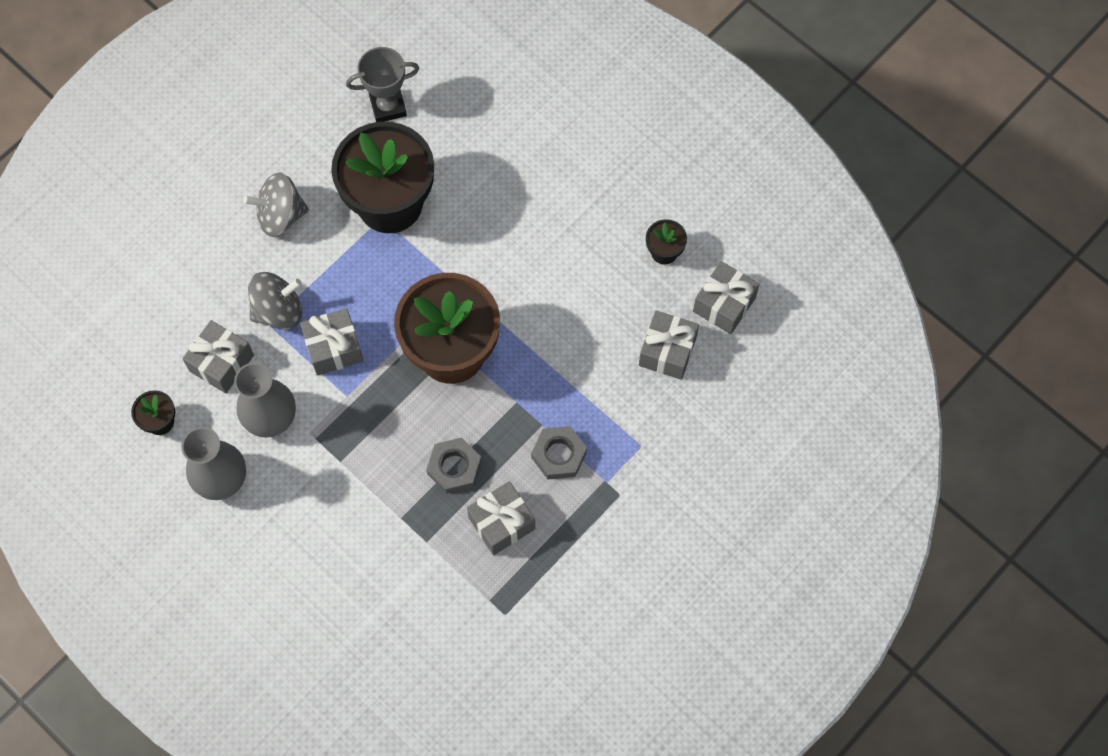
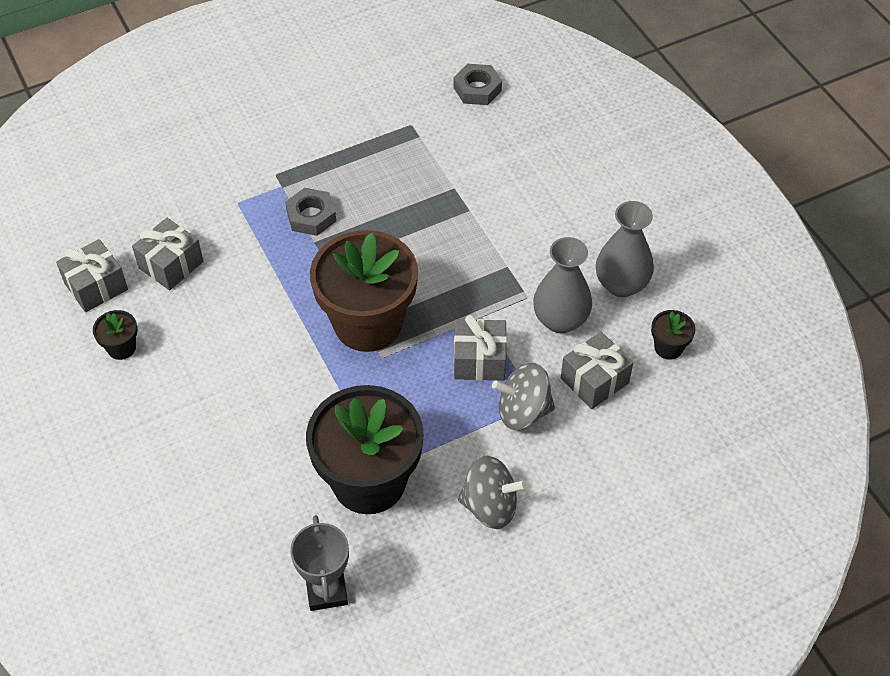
camera: 160 degrees left, 15 degrees down
(388, 106) = (326, 591): grey trophy -> grey trophy turned 75 degrees clockwise
(454, 467) = (407, 233): grey nut -> grey nut (477, 89)
(501, 523) = (384, 183): grey gift -> none

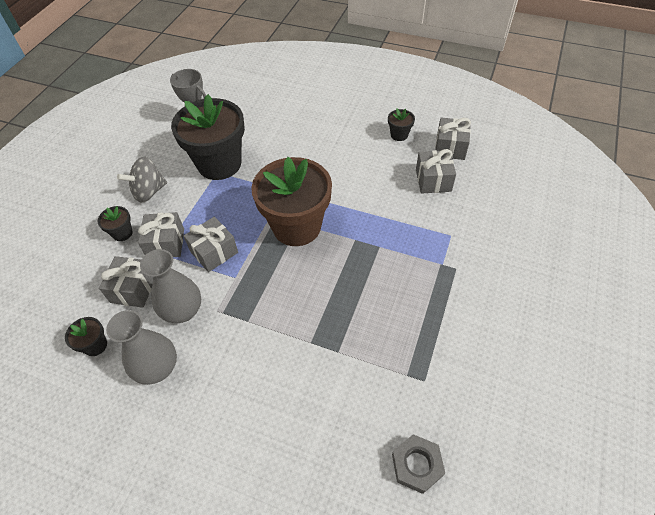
camera: 140 degrees right, 0 degrees up
(311, 216) = (401, 260): grey nut -> none
(523, 411) = (166, 243): grey spinning top -> grey gift
(563, 465) = (122, 233): none -> black flower pot

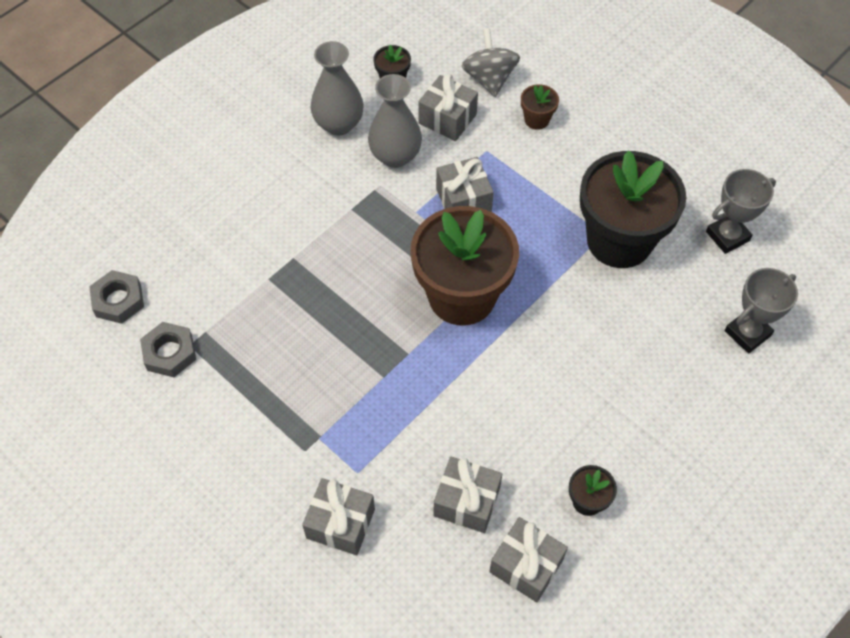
camera: 110 degrees right, 5 degrees up
(122, 233) = (536, 119): black flower pot -> brown flower pot
(149, 192) = (597, 155): grey spinning top -> grey spinning top (489, 79)
(166, 243) = (500, 157): grey gift -> grey gift (340, 523)
(263, 101) = (747, 333): none -> grey trophy
(439, 392) = (169, 353): none -> grey nut

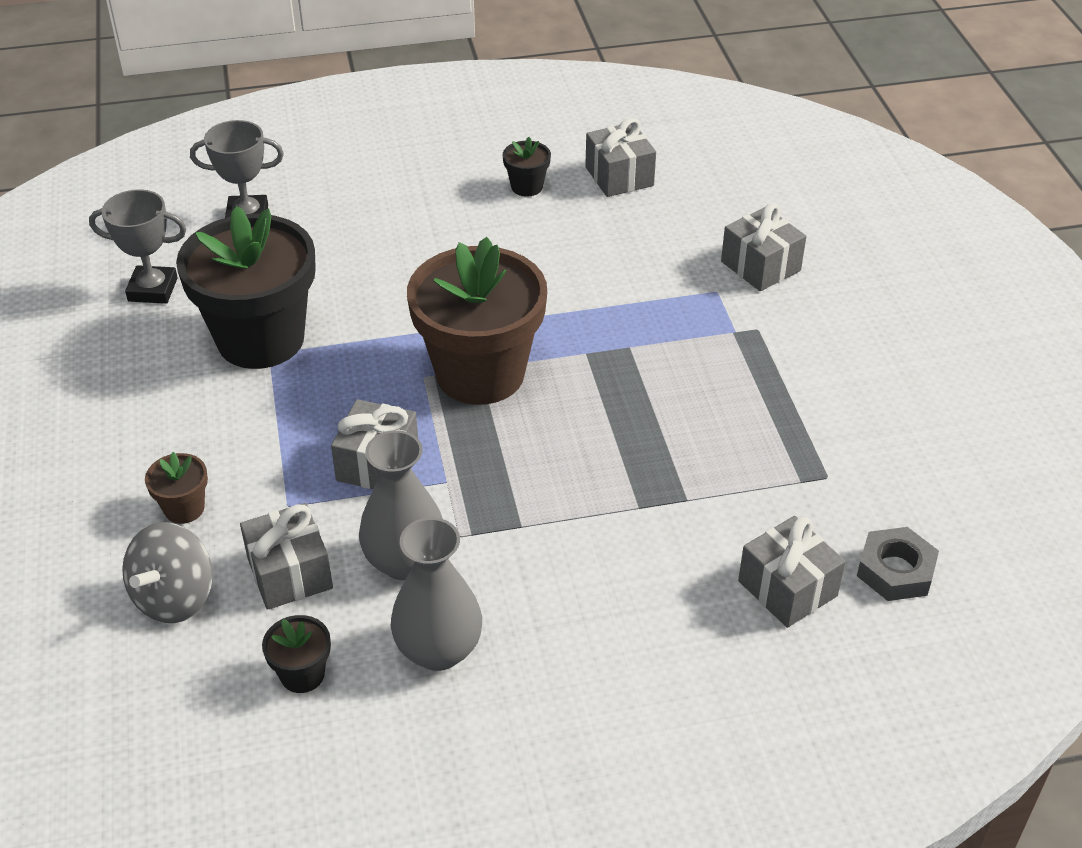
camera: 145 degrees left, 15 degrees down
(169, 353) = (856, 480): grey nut -> none
(466, 502) = (632, 230): grey gift -> grey gift (787, 588)

